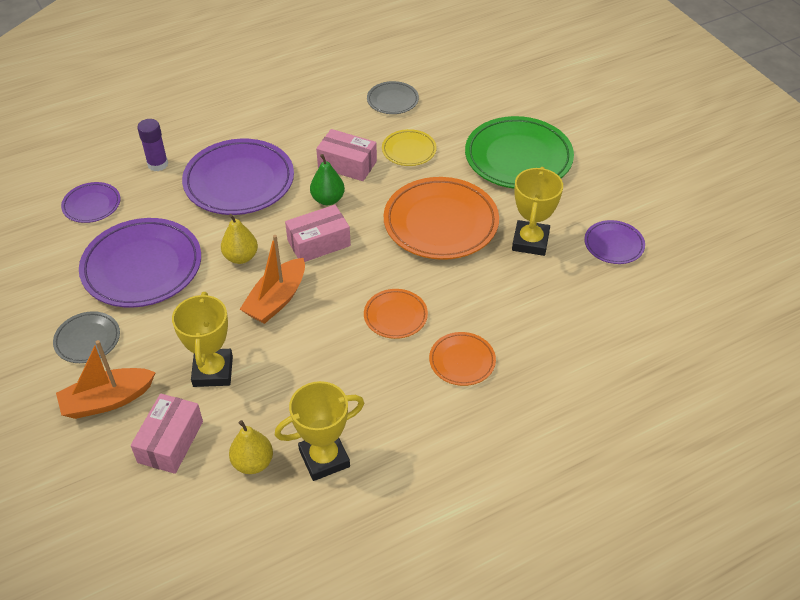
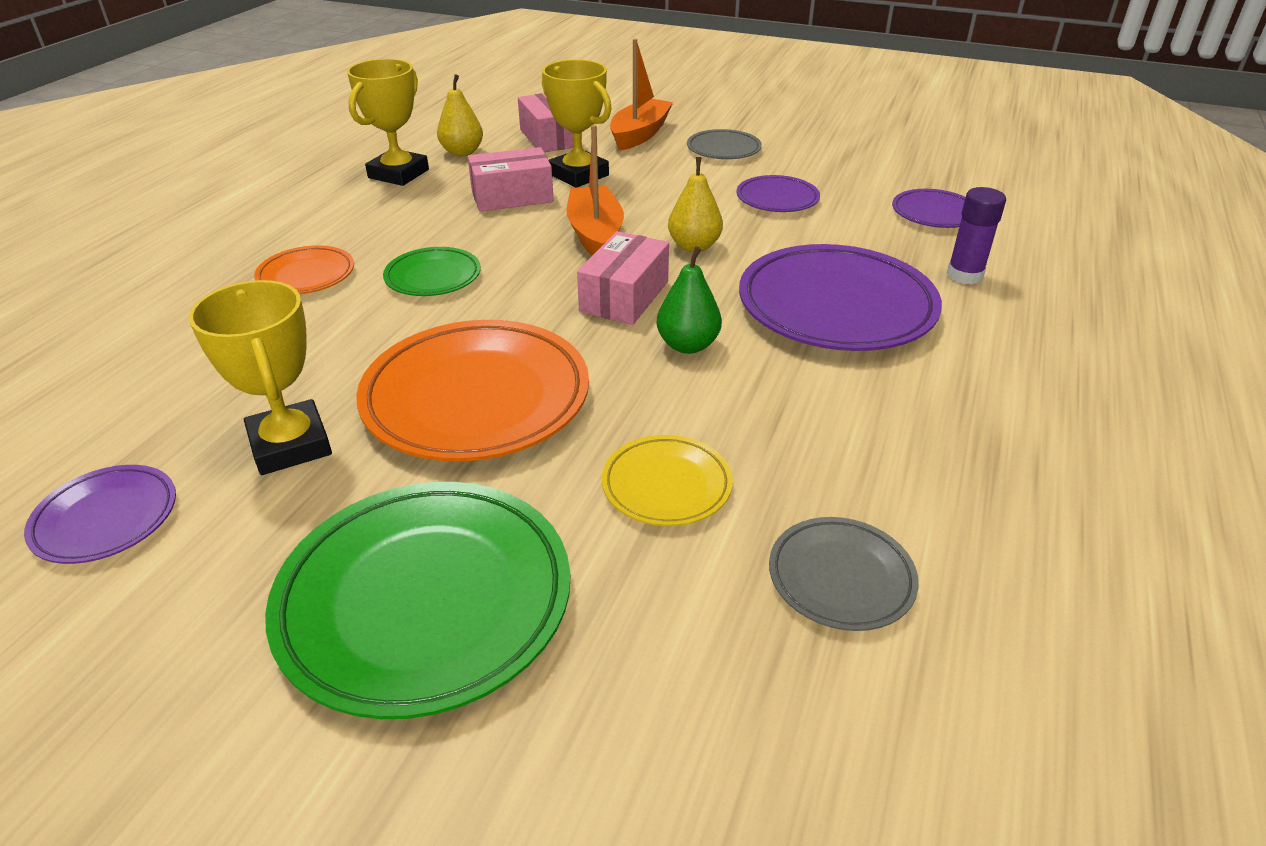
camera: 140 degrees right, 10 degrees down
(142, 267) = (777, 199): purple plate -> purple plate, size x0.51
(347, 164) = (734, 404): pink box -> pink box (512, 197)
(395, 316) = (433, 277): orange plate -> green plate

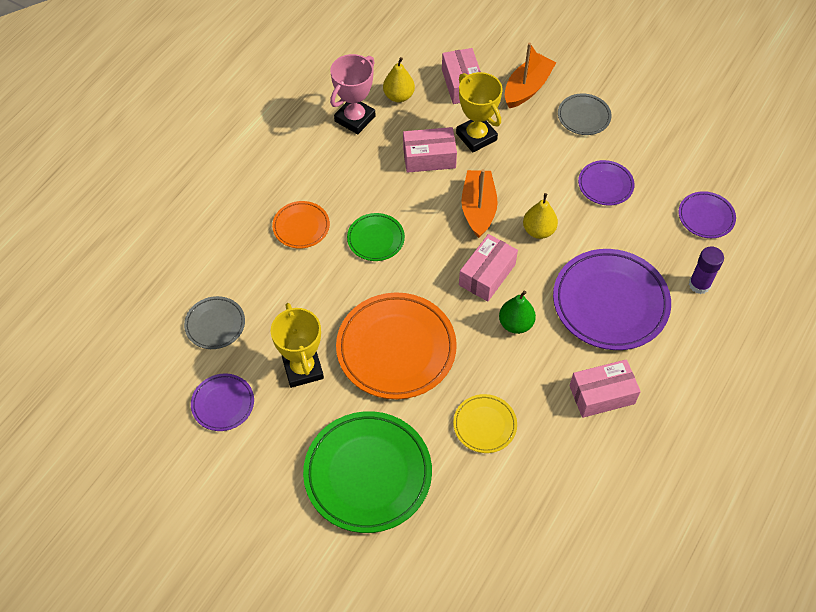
camera: 10 degrees right, 20 degrees up
(399, 174) = (355, 119): yellow trophy -> pink trophy
(841, 578) = (553, 492): grey plate -> grey plate (215, 324)
(873, 416) = (602, 394): none -> pink box

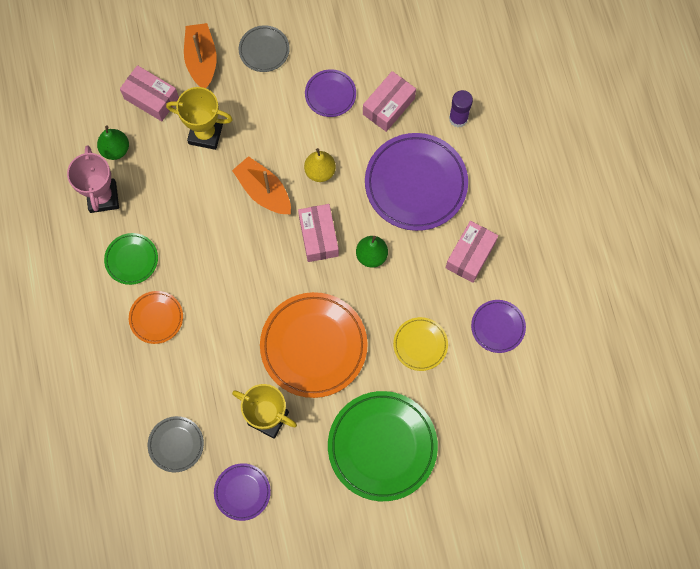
camera: 45 degrees left, 15 degrees up
(376, 239) = (218, 279): green plate -> green plate (131, 260)
(398, 96) = (115, 149): yellow pear -> green pear
(429, 158) = (189, 181): pink box -> pink box (388, 106)
(706, 217) = (417, 61): purple plate -> purple plate (498, 327)

